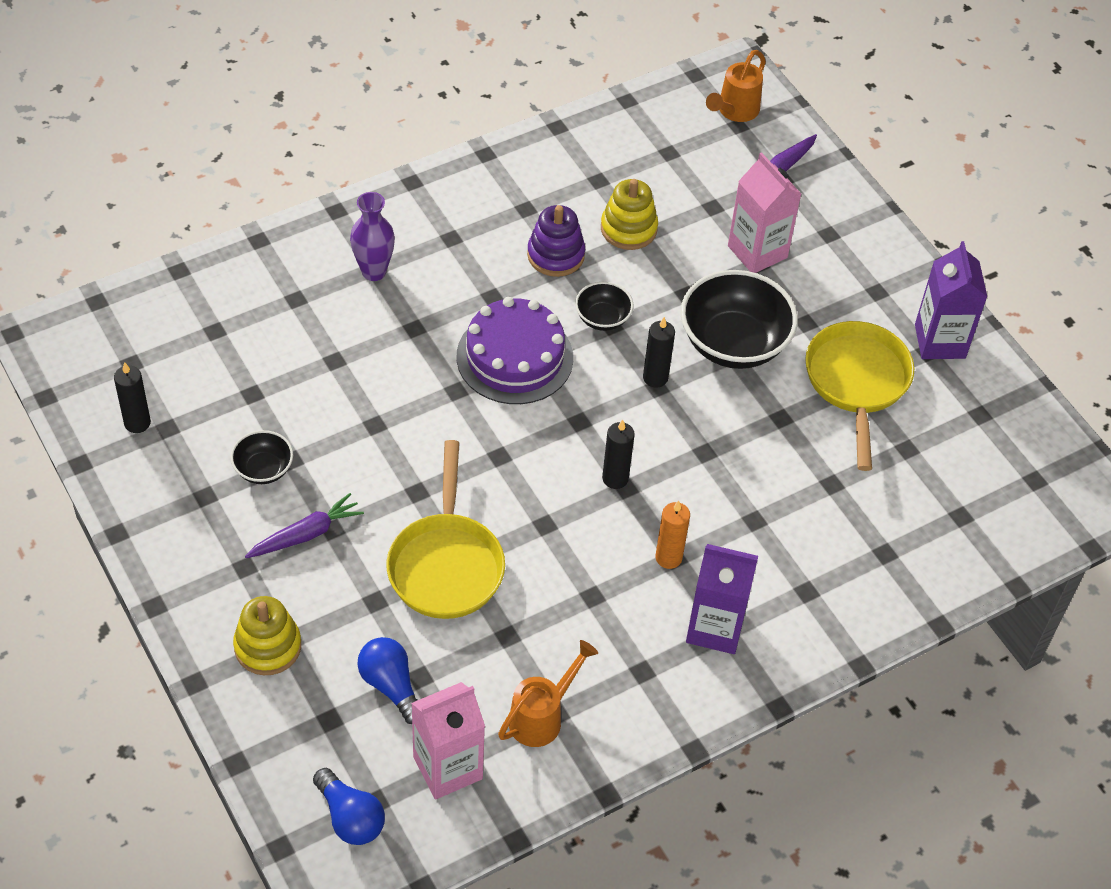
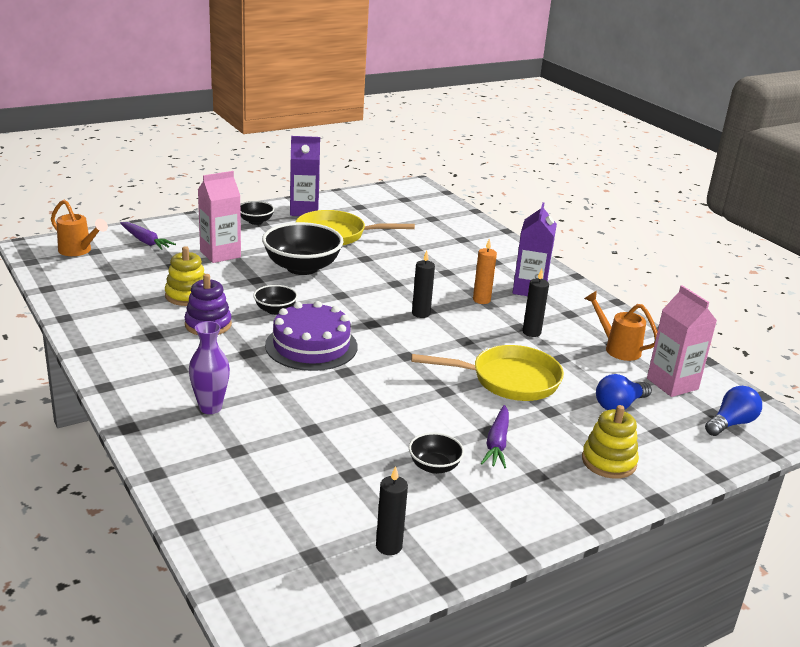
camera: 90 degrees left, 25 degrees down
(306, 534) = (497, 443): purple carrot -> purple carrot turned 135 degrees counterclockwise
(655, 378) = (332, 295): black candle -> black candle (531, 332)
(880, 284) = (255, 221): none -> black bowl

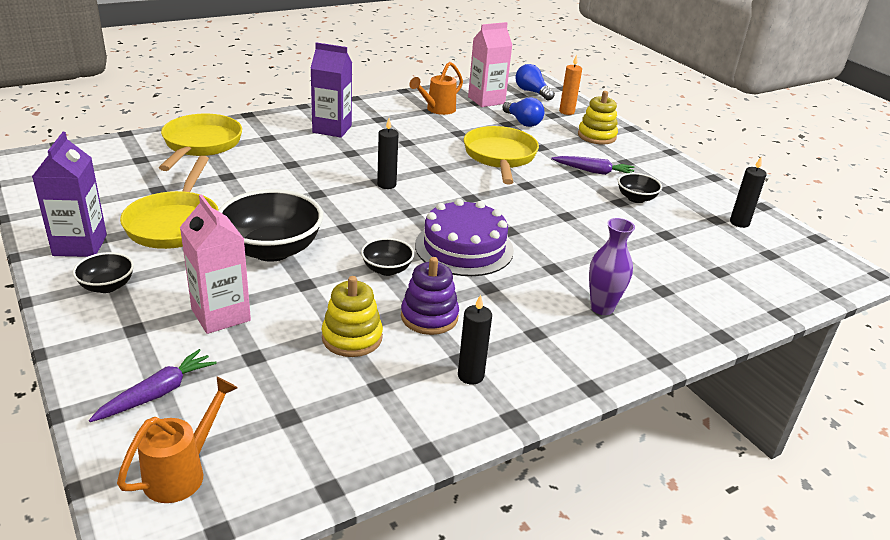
camera: 90 degrees left, 5 degrees up
(467, 236) = (200, 145): none -> yellow pan
(481, 300) = (355, 153): orange candle -> orange candle (566, 112)
(531, 332) = (416, 138): black candle -> black candle (470, 376)

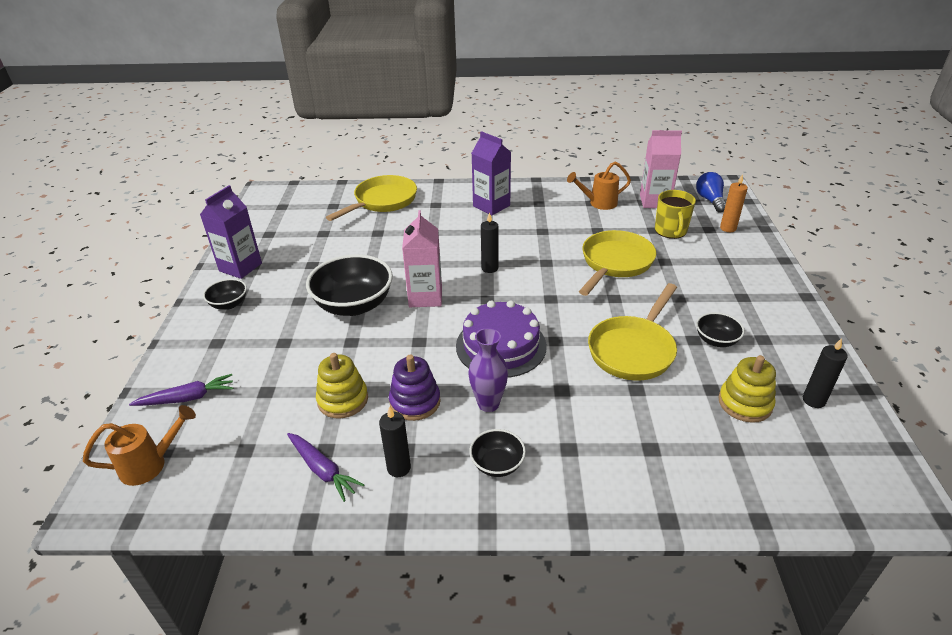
camera: 35 degrees right, 5 degrees up
(175, 223) = (310, 265): yellow pan -> yellow pan (633, 350)
(221, 315) = (275, 349): pink carton -> pink carton (425, 297)
(387, 269) = (421, 347): black bowl -> black bowl (497, 464)
(522, 122) = (671, 231): blue light bulb -> yellow mug
(593, 171) = (696, 300): purple carrot -> purple carrot (322, 470)
(596, 136) = (736, 261): yellow stacking toy -> yellow stacking toy (745, 403)
(602, 308) = (571, 446): purple vase -> purple vase (488, 404)

